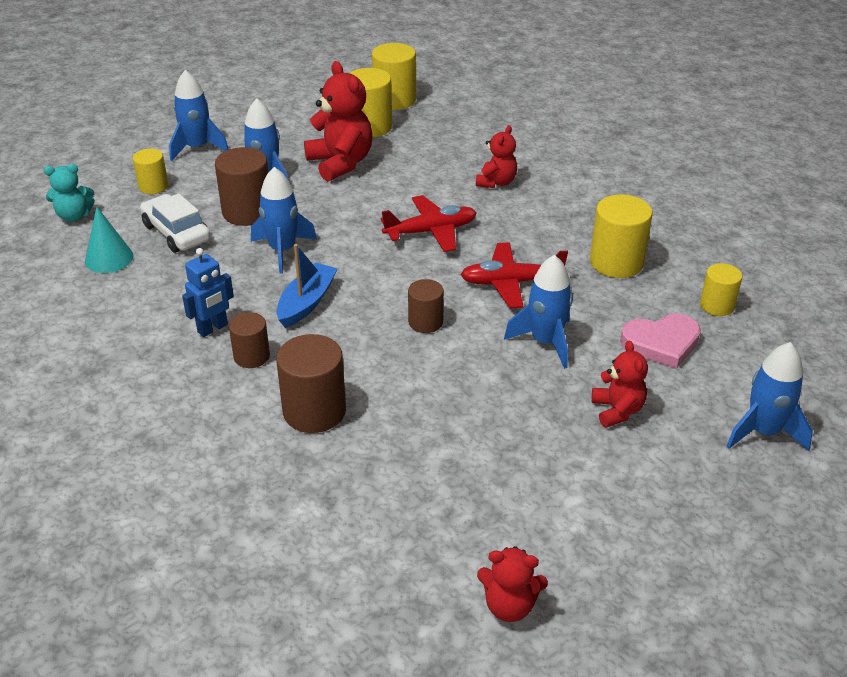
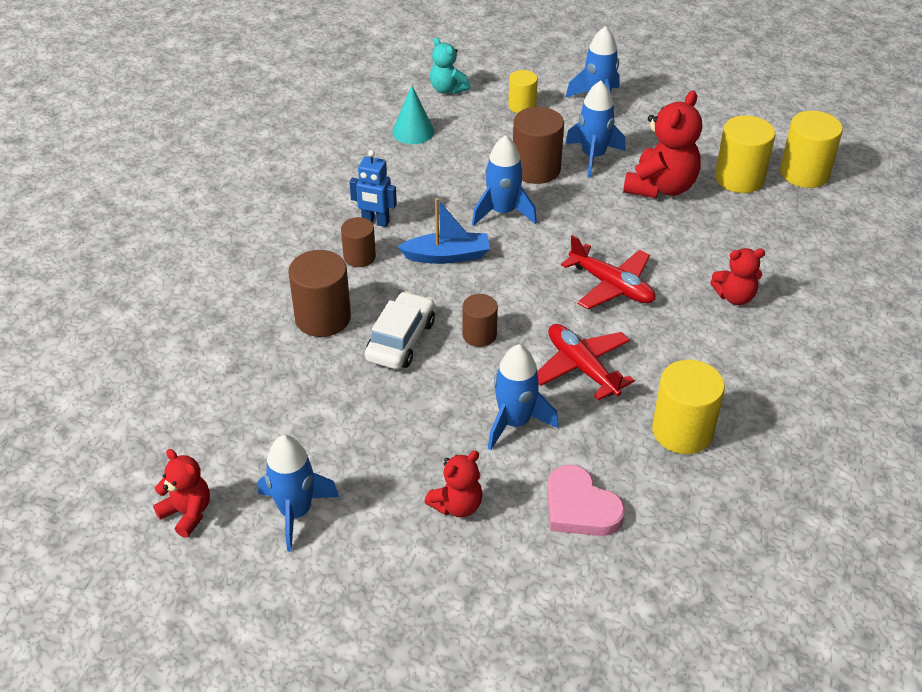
camera: 60 degrees right, 5 degrees up
(176, 233) = (474, 147): white car -> white car (400, 340)
(509, 605) = (187, 513): red teddy bear -> red teddy bear turned 150 degrees clockwise
(717, 306) = (679, 534): yellow cylinder -> none
(763, 432) = (505, 627): blue rocket -> blue rocket (295, 512)

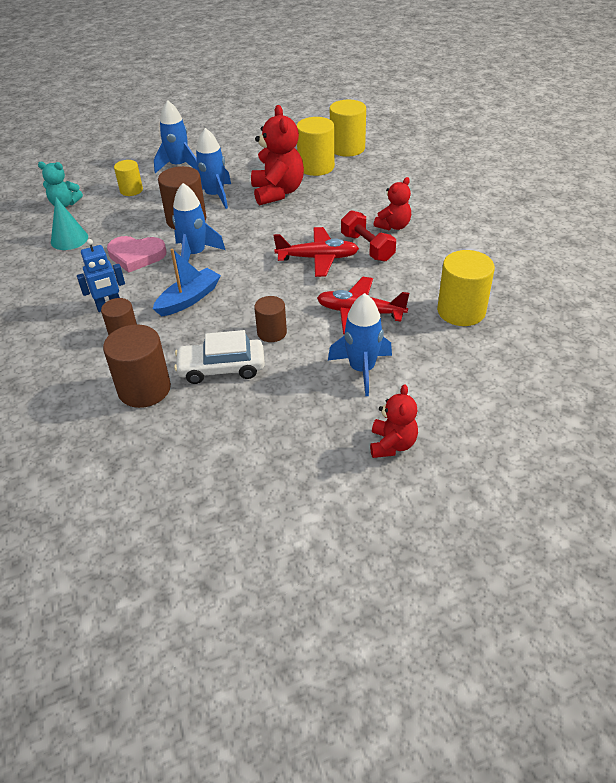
camera: 40 degrees left, 0 degrees up
(187, 513) = (203, 601): red teddy bear -> none
(295, 512) = (289, 533): blue rocket -> none
(400, 340) = (221, 368): white car -> white car turned 75 degrees counterclockwise
(580, 507) = (464, 391): pink heart -> pink heart (136, 256)
(676, 304) = (367, 247): none -> red dumbbell

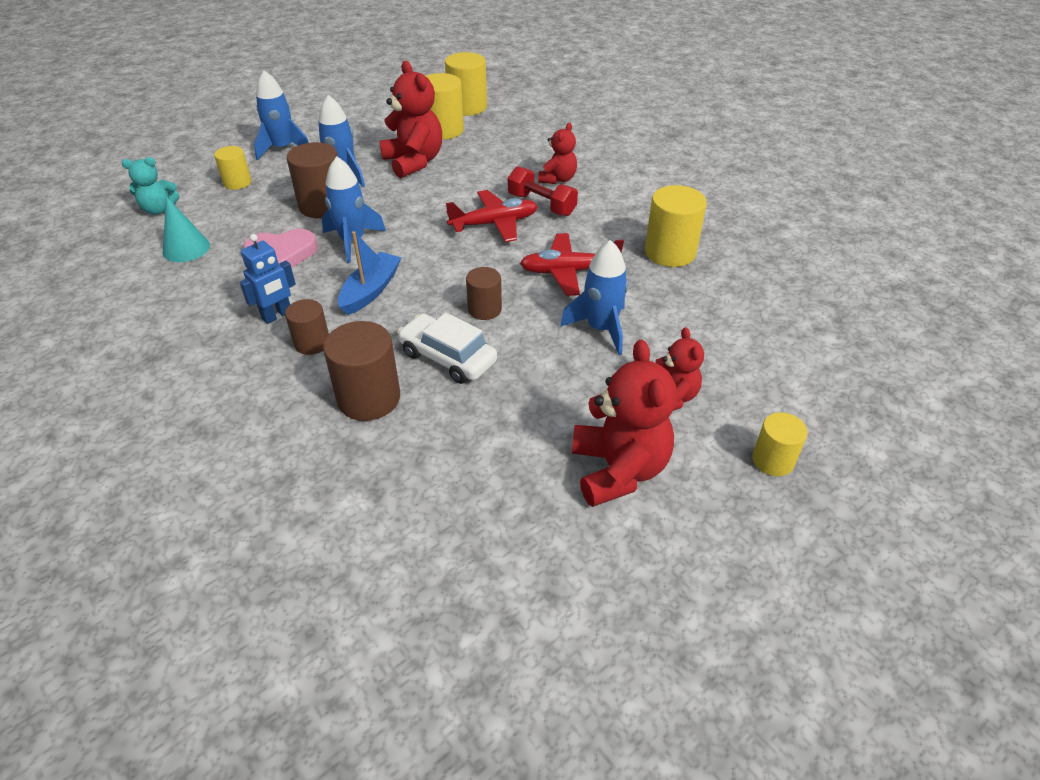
camera: 20 degrees left, 0 degrees up
(221, 368) = (448, 357): white car -> white car turned 60 degrees clockwise
(313, 497) = (618, 470): none -> red teddy bear
(455, 523) = (773, 460): none -> yellow cylinder

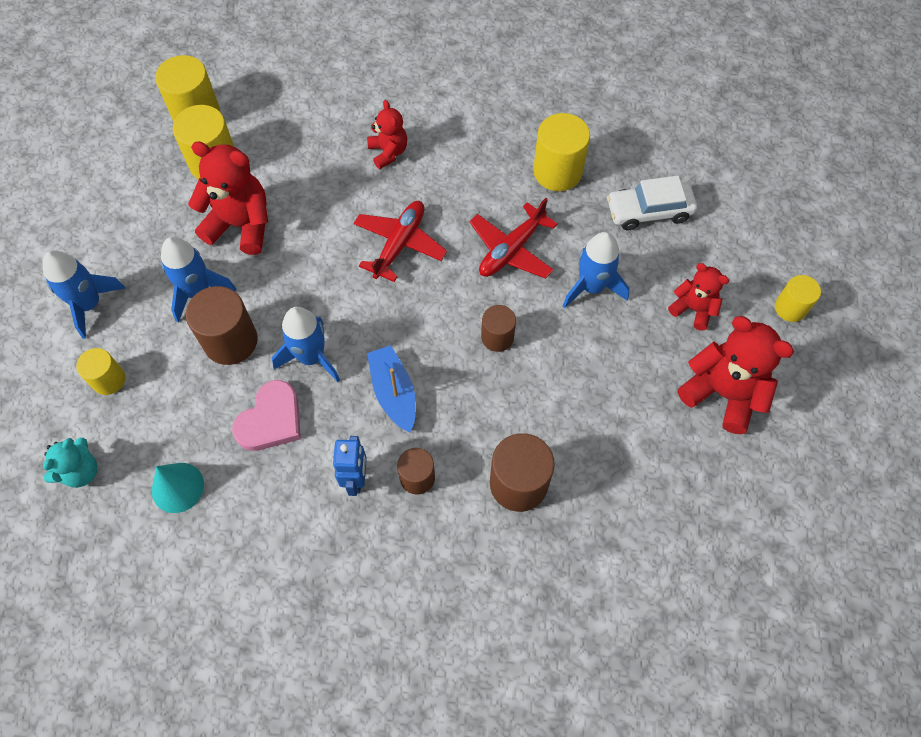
camera: 45 degrees left, 20 degrees up
(448, 357) = (526, 402): white car -> white car (649, 211)
(541, 205) = (410, 193): red dumbbell -> none

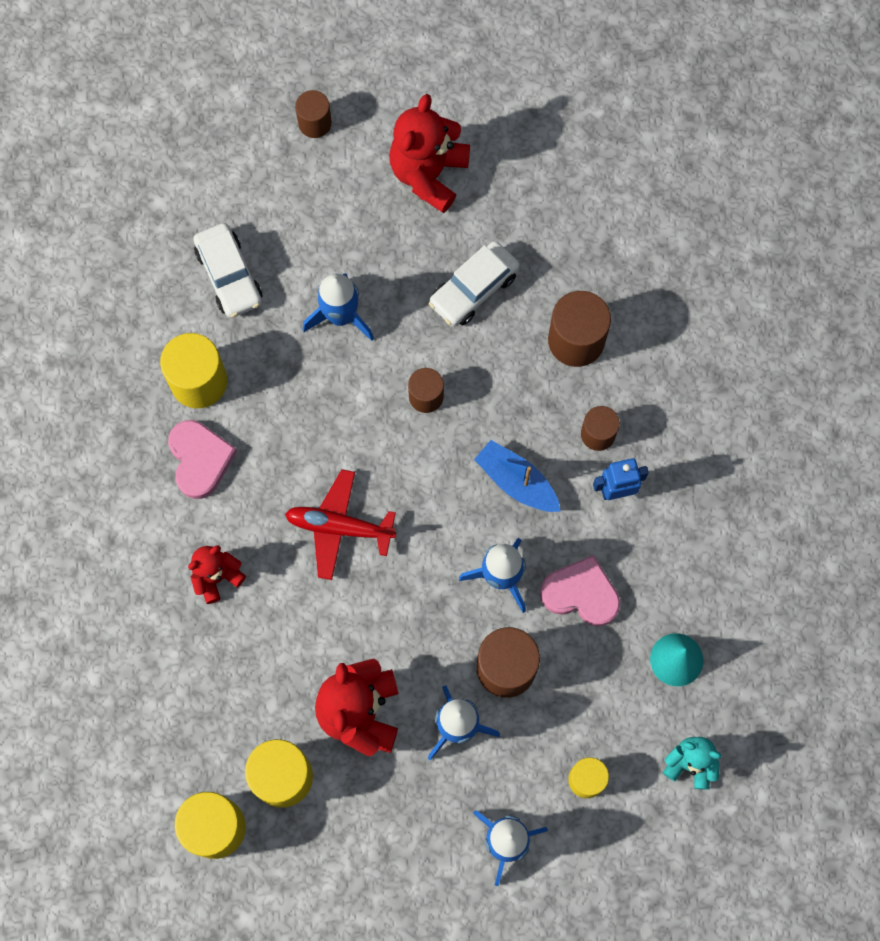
camera: 105 degrees left, 10 degrees up
(394, 393) = (517, 482): blue boat -> blue boat turned 75 degrees clockwise
(489, 160) = (200, 459): none -> pink heart
(511, 250) = (316, 407): red plane -> none
(593, 404) = (474, 289): none -> white car
(693, 309) = (340, 213): red teddy bear -> none
(790, 308) = (315, 123): yellow cylinder -> brown cylinder

